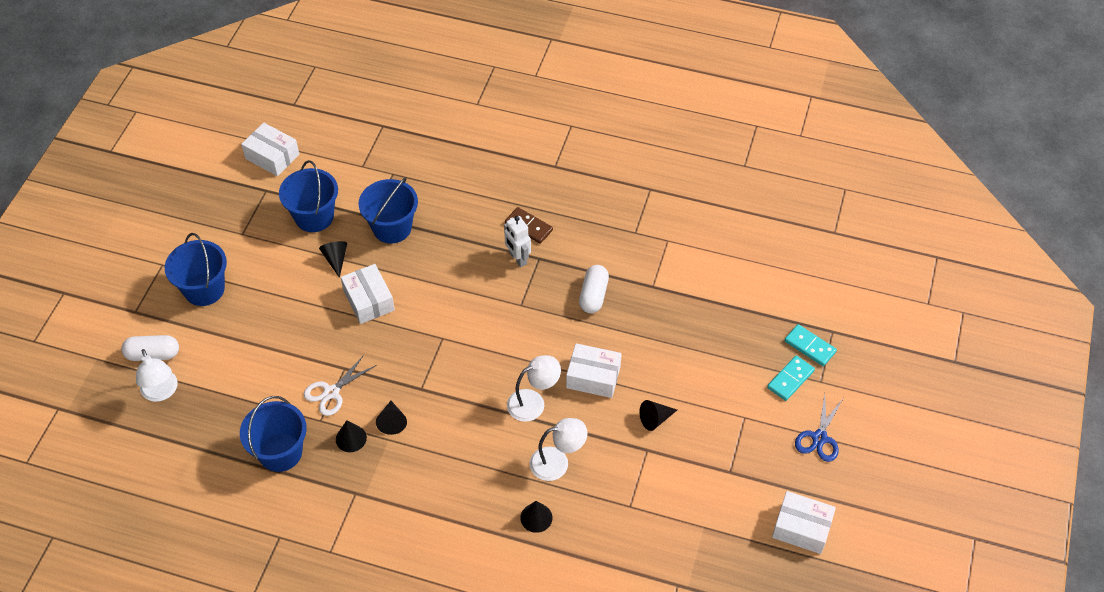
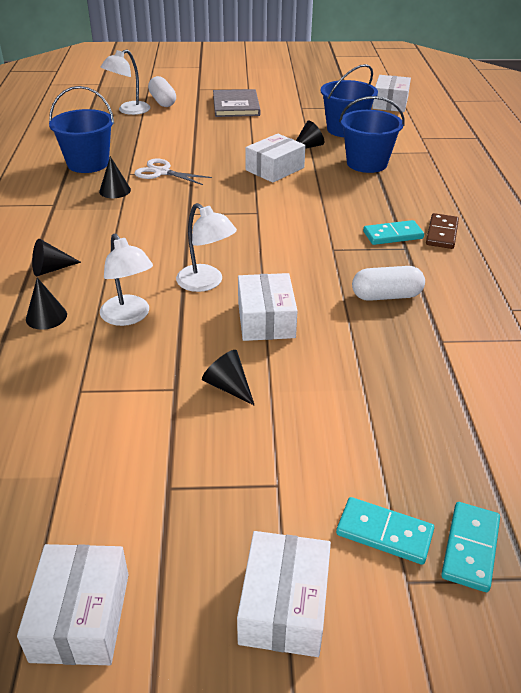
camera: 70 degrees right, 15 degrees down
(204, 289) = (236, 106): blue bucket -> grey book
(392, 422) = (142, 206): black cone -> black cone (51, 269)
(518, 258) = (393, 235): white robot -> turquoise domino
(819, 438) = (284, 605): blue scissors -> white box

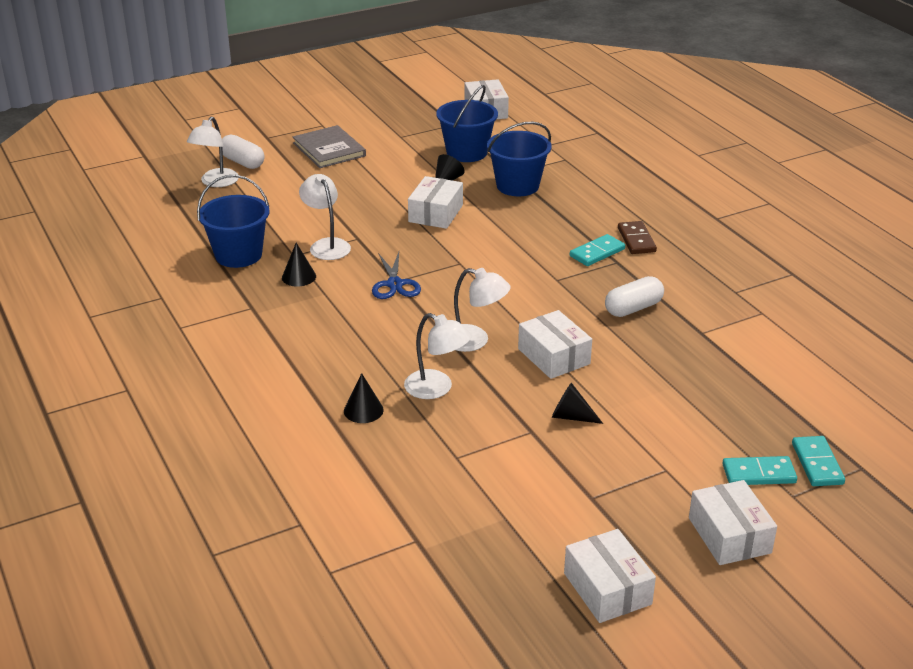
camera: 25 degrees left, 5 degrees down
(51, 269) = (321, 369): black cone -> none
(162, 172) = (326, 245): white scissors -> white lamp
(184, 216) = (394, 284): none -> blue scissors

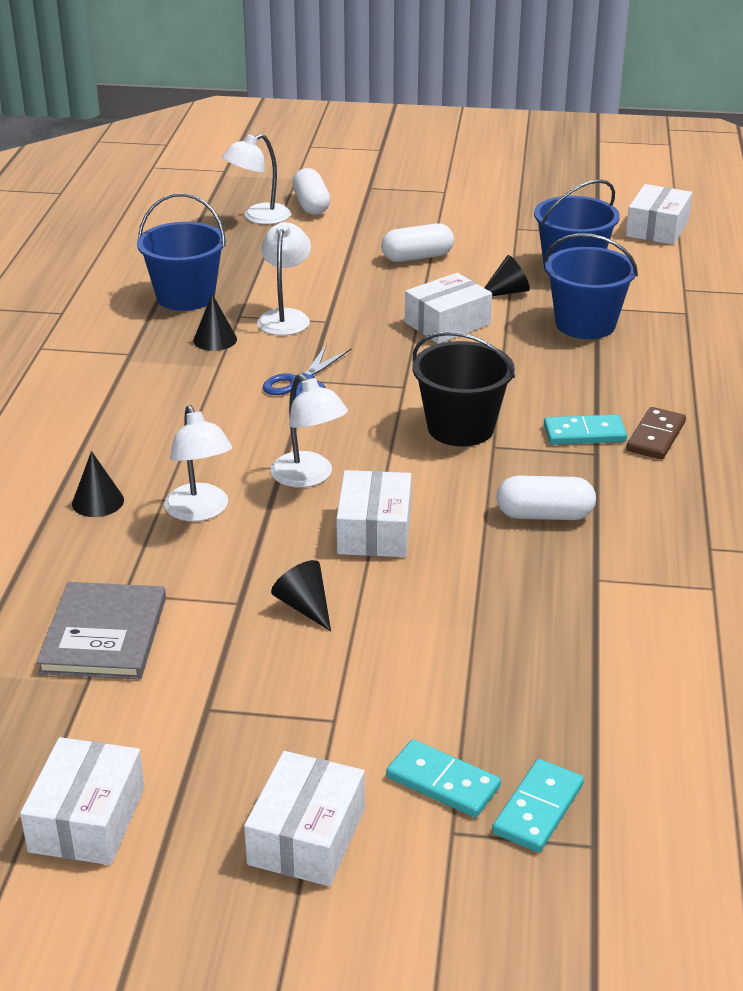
camera: 35 degrees right, 0 degrees up
(329, 149) = (418, 219): grey book -> grey book (104, 635)
(362, 176) = (417, 257): none -> white capsule
(525, 276) = (460, 428): none -> black bucket

